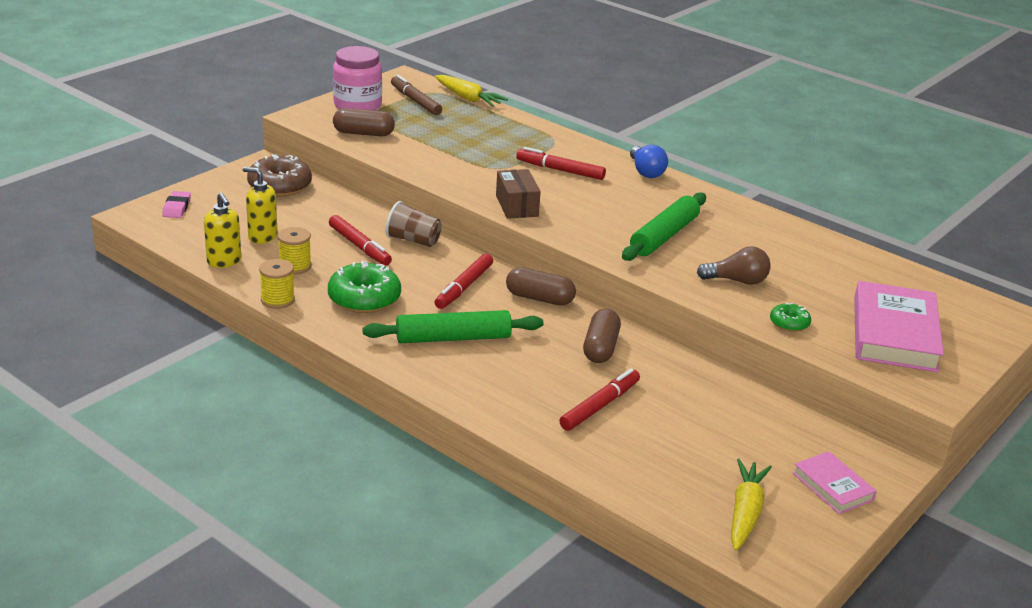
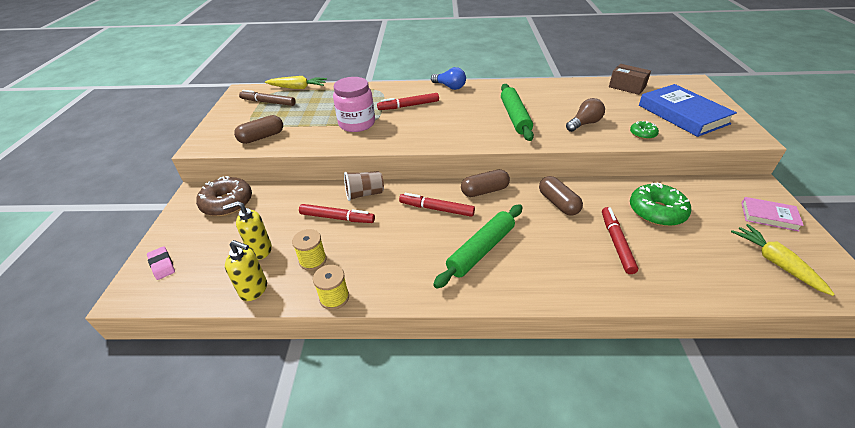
camera: 35 degrees left, 10 degrees up
(357, 105) = (233, 121): pink jar -> pink jar (357, 123)
(364, 299) = (391, 256): green donut -> green donut (656, 212)
(464, 287) = (436, 209): red marker -> red marker turned 120 degrees clockwise
(517, 206) = (419, 138): brown box -> brown box (627, 87)
(894, 334) = (682, 114): pink book -> blue book

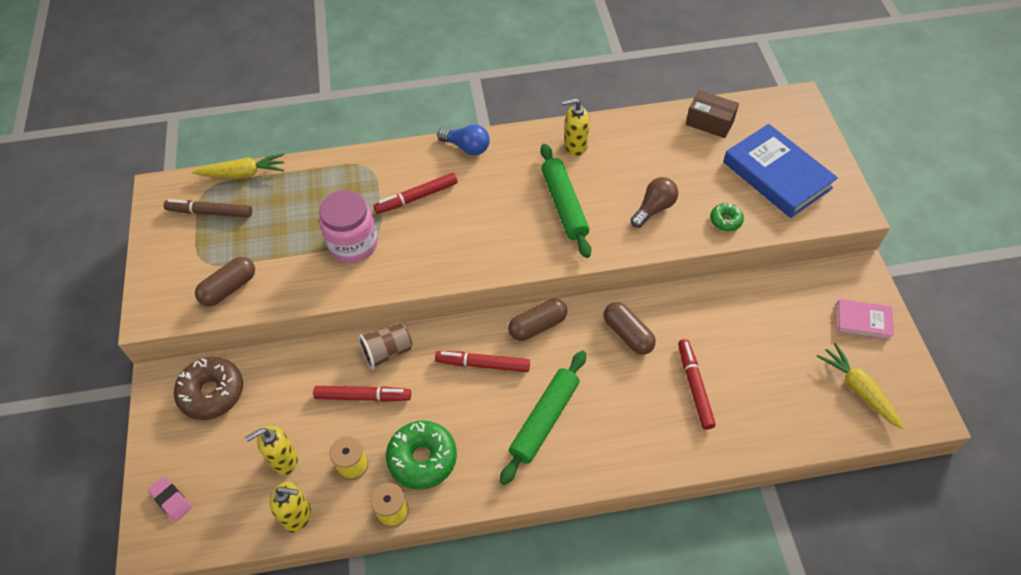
camera: 10 degrees left, 15 degrees up
(526, 91) = (575, 146): none -> yellow soap dispenser
(656, 212) = (740, 332): green donut -> green donut (422, 459)

